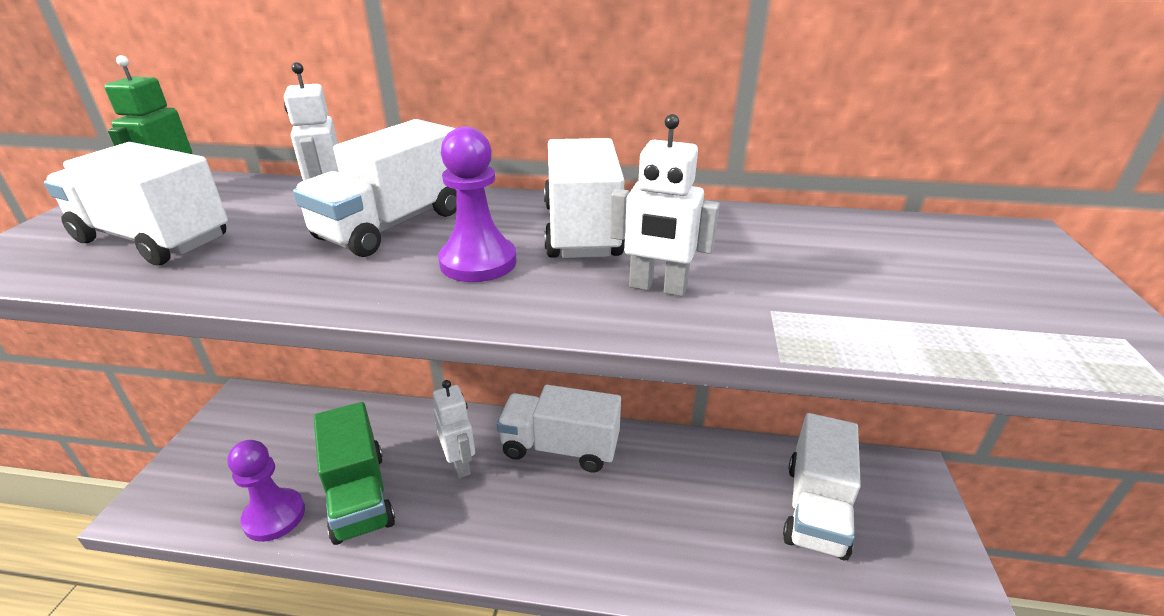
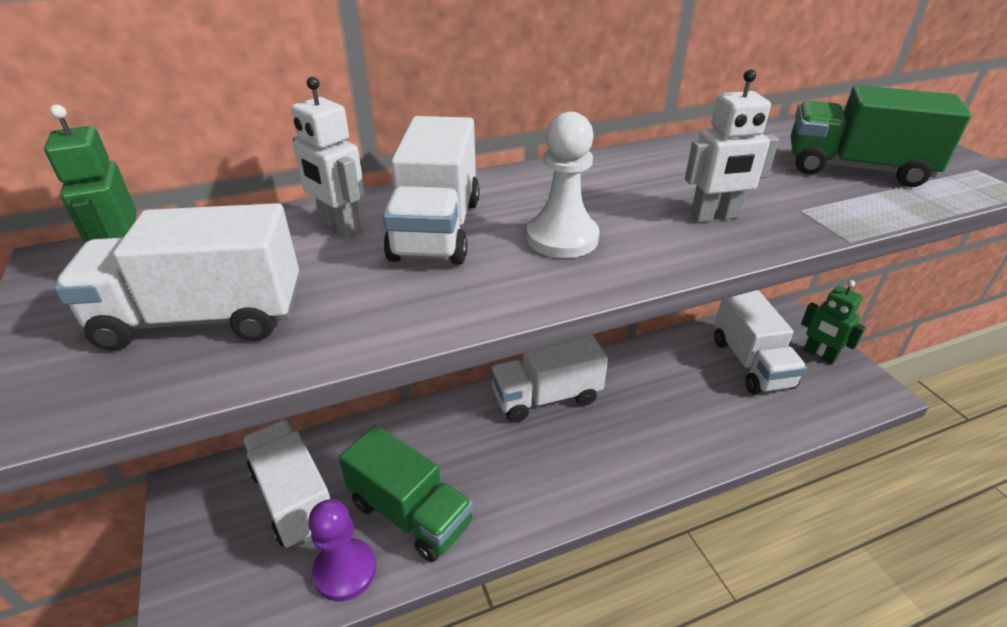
camera: 30 degrees left, 5 degrees up
(460, 464) = (476, 446): white robot -> none
(478, 262) = (562, 238): purple pawn -> white pawn
(581, 230) = (600, 188): white truck -> white truck (294, 498)
(919, 538) = (819, 355): none -> green robot
(920, 288) = (855, 169): none -> green truck

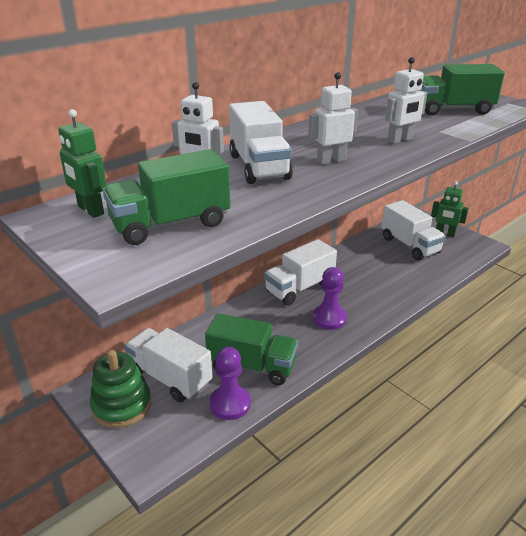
camera: 20 degrees left, 5 degrees down
(203, 318) = (170, 224): white truck -> green truck
(211, 524) = (122, 405): none -> green stacking toy
(562, 238) = (331, 160): white pawn -> white robot
(562, 462) = (329, 318): none -> purple pawn

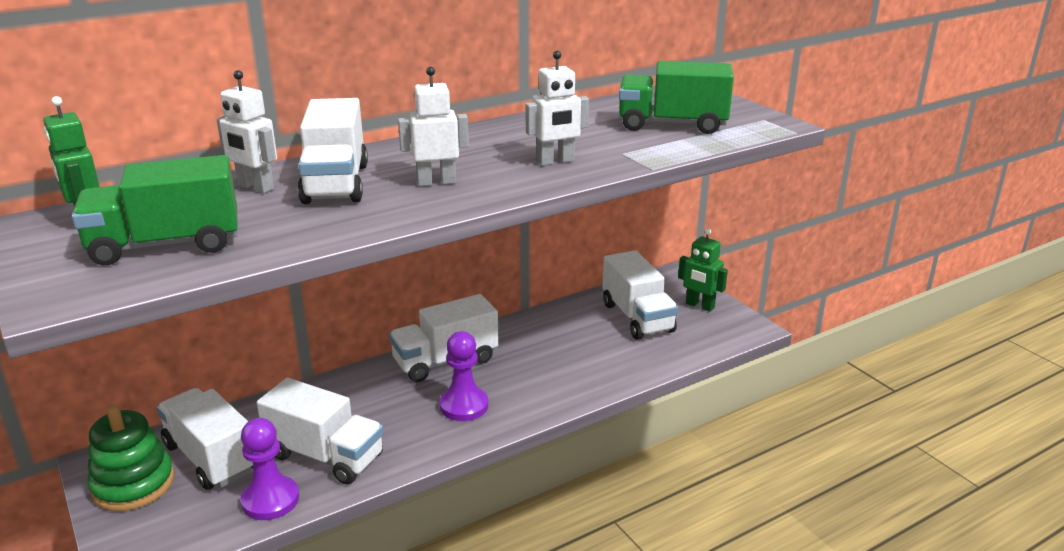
camera: 10 degrees right, 5 degrees down
(252, 366) = (325, 456): green truck -> white truck

